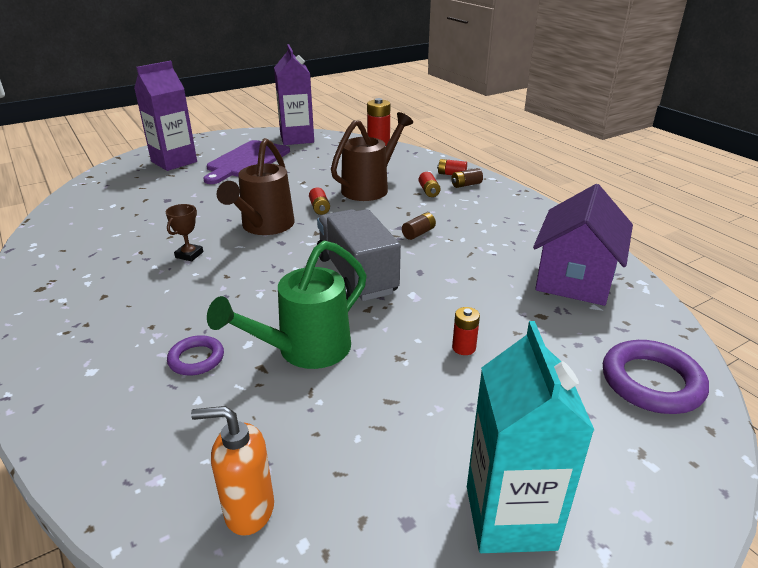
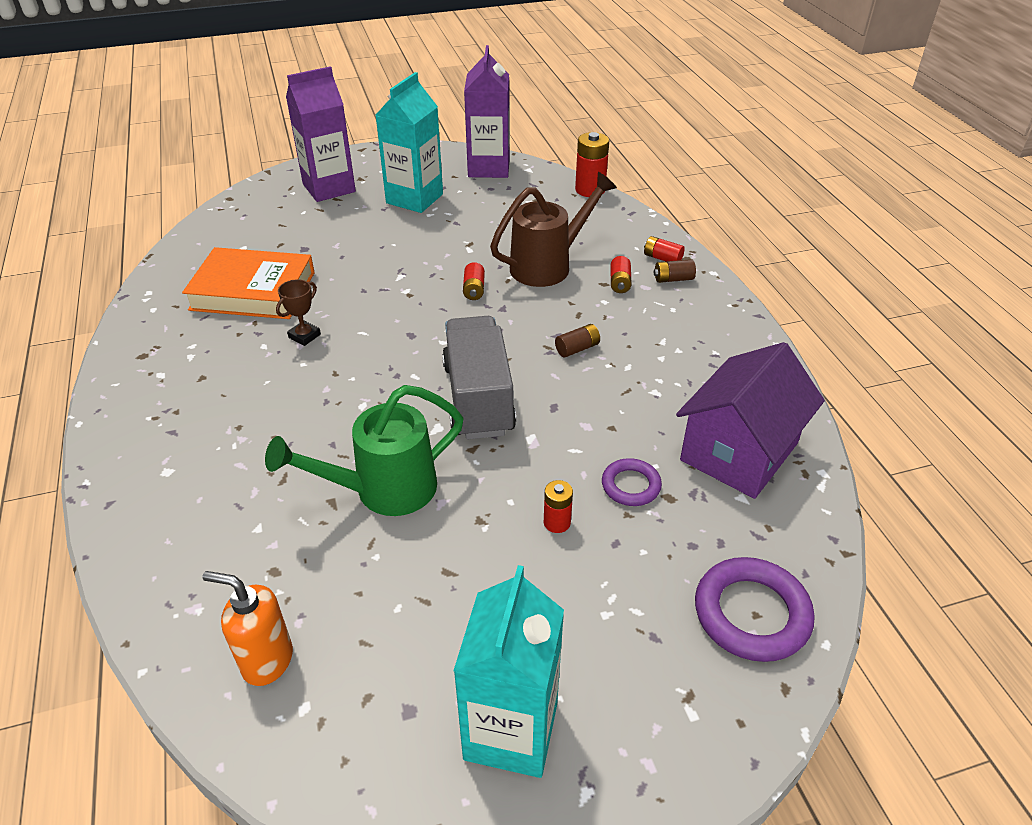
camera: 15 degrees right, 10 degrees up
(131, 231) = (253, 291): none -> orange book
(196, 359) = (271, 478): purple ring -> purple ring (631, 485)
(247, 161) = (414, 198): purple cutting board -> turquoise carton
(264, 226) = (400, 308): brown watering can -> none

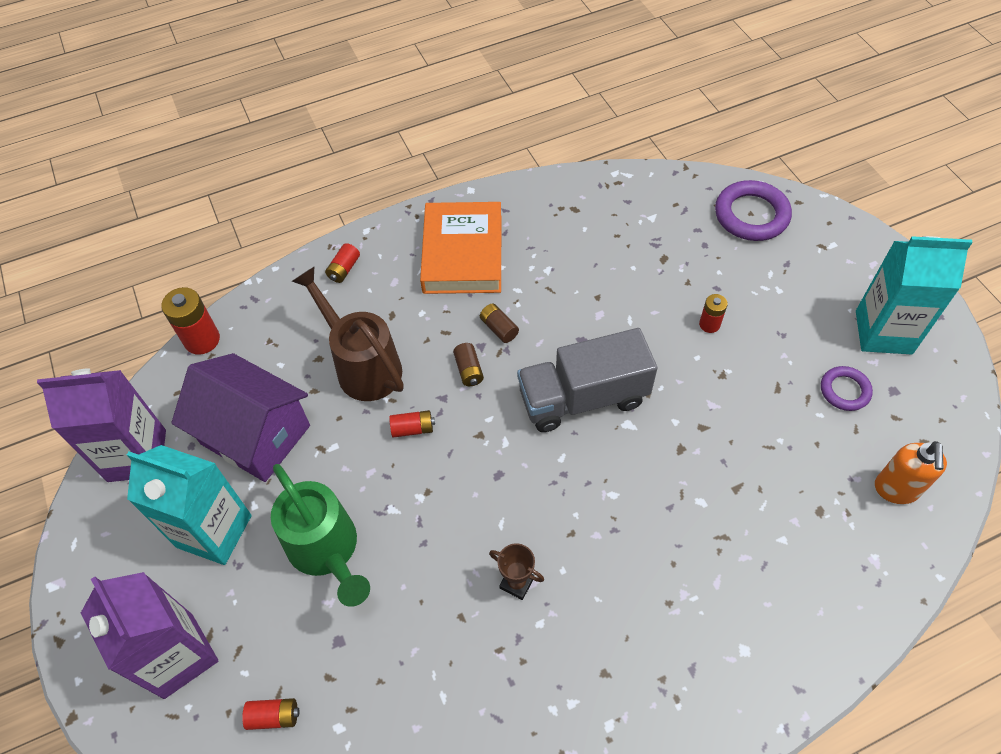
camera: 95 degrees left, 15 degrees up
(253, 291) = (438, 675): orange book -> orange book (463, 253)
(384, 490) = (712, 450): green watering can -> green watering can (327, 551)
(619, 283) = (390, 302): red battery -> red battery (274, 716)
(631, 485) = (659, 281): purple ring -> purple ring (844, 390)
(673, 279) = (380, 260): brown battery -> brown battery (469, 370)
(739, 451) = (606, 217): purple house -> purple house (255, 435)

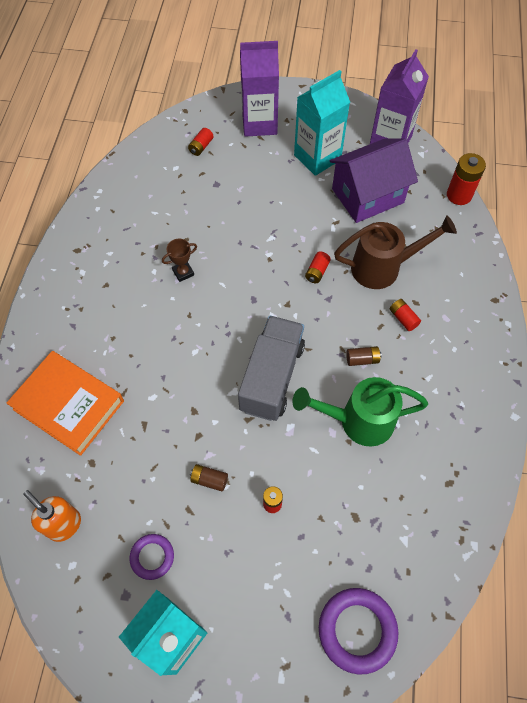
camera: 120 degrees right, 5 degrees up
(327, 551) = (269, 199): green watering can -> green watering can (358, 421)
(344, 269) = (476, 293): red battery -> red battery (403, 318)
(463, 253) = (447, 374): orange book -> orange book (68, 405)
(469, 370) = (339, 323): brown battery -> brown battery (209, 480)

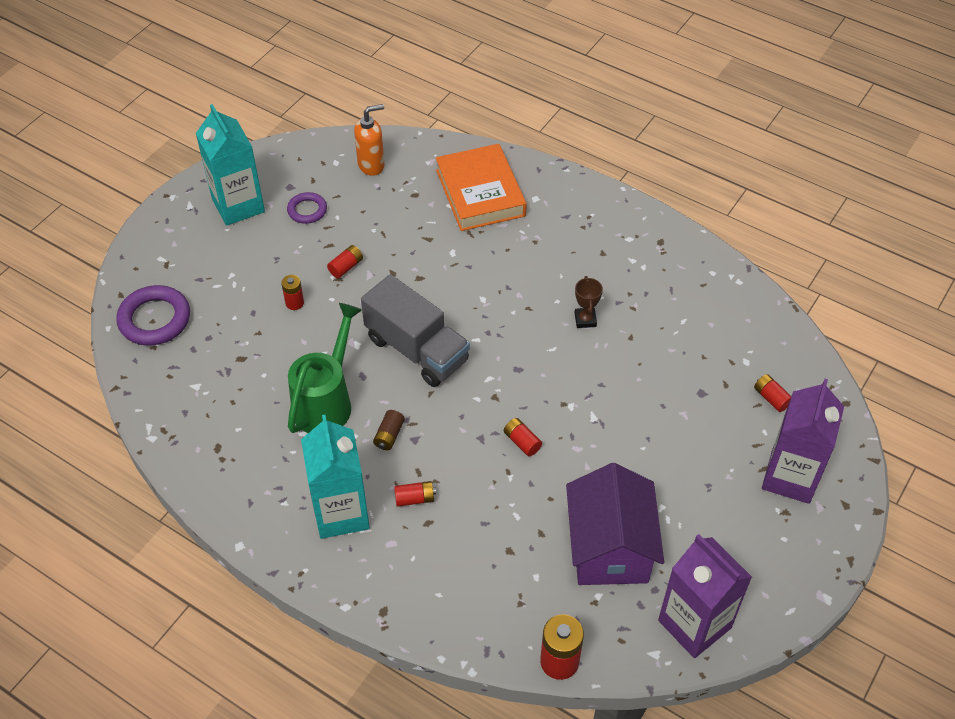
camera: 115 degrees right, 10 degrees down
(68, 405) = (480, 193): orange book -> orange book turned 75 degrees counterclockwise
(209, 480) = (346, 267): brown battery -> red battery
(317, 157) = (700, 519): turquoise carton -> turquoise carton (341, 513)
(383, 267) = (492, 511): brown watering can -> none

